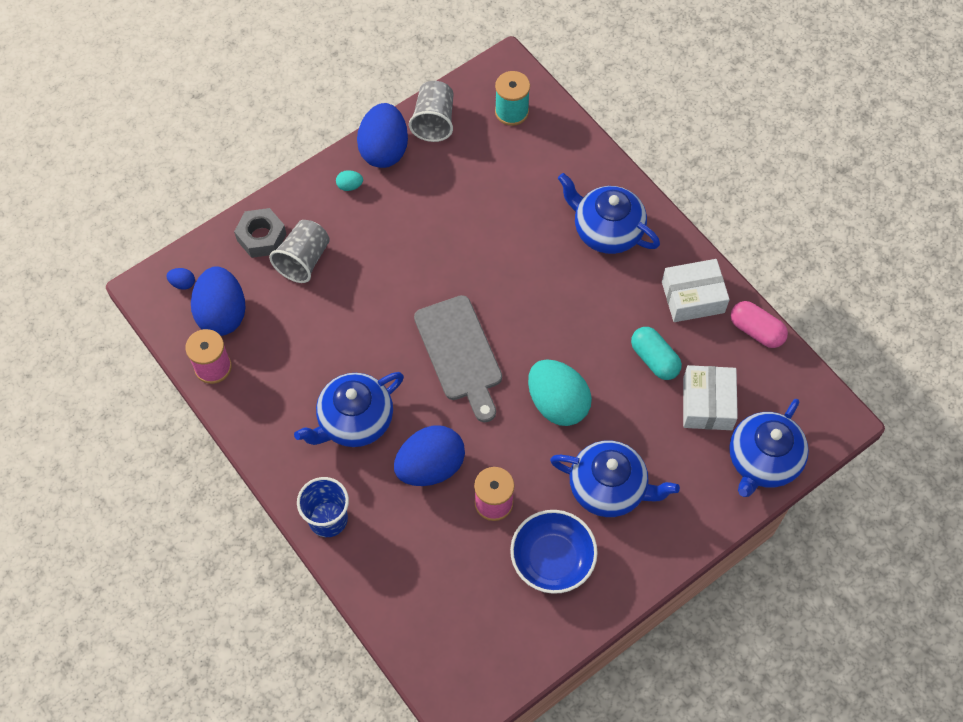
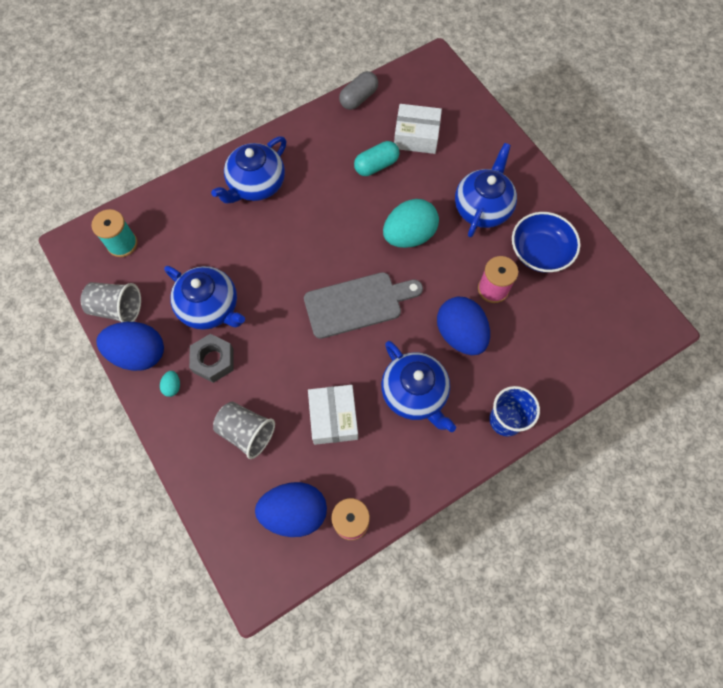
camera: 85 degrees left, 5 degrees up
(183, 283) = (255, 552): blue egg -> none
(261, 237) = (215, 472): grey nut -> grey nut (213, 361)
(693, 297) = (325, 134): white box -> white box (333, 418)
(756, 331) = (358, 98): pink capsule -> grey capsule
(762, 461) = (464, 109): blue teapot -> blue teapot (210, 307)

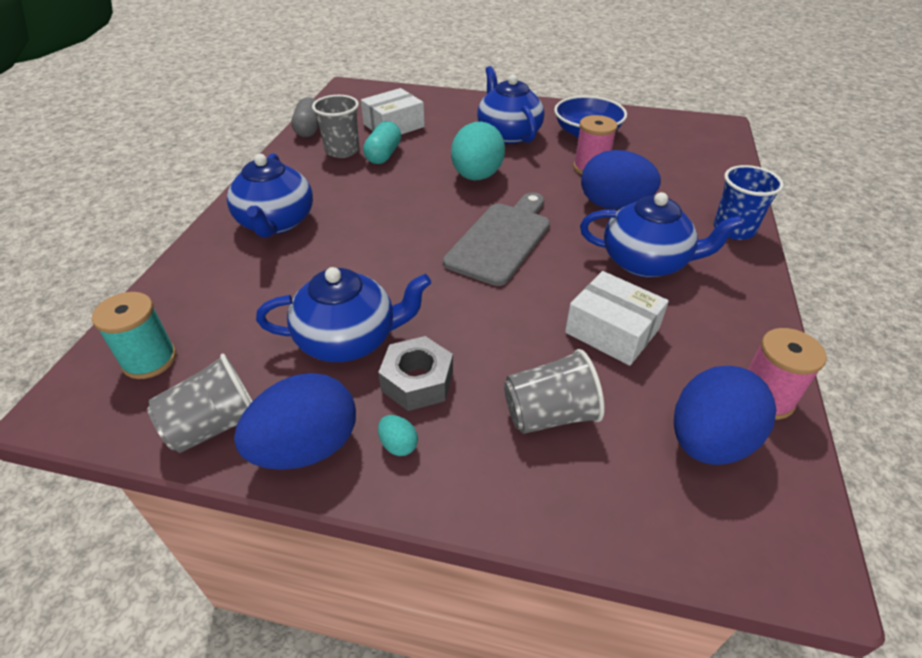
camera: 45 degrees left, 25 degrees down
(356, 140) = (342, 150): none -> grey cup

